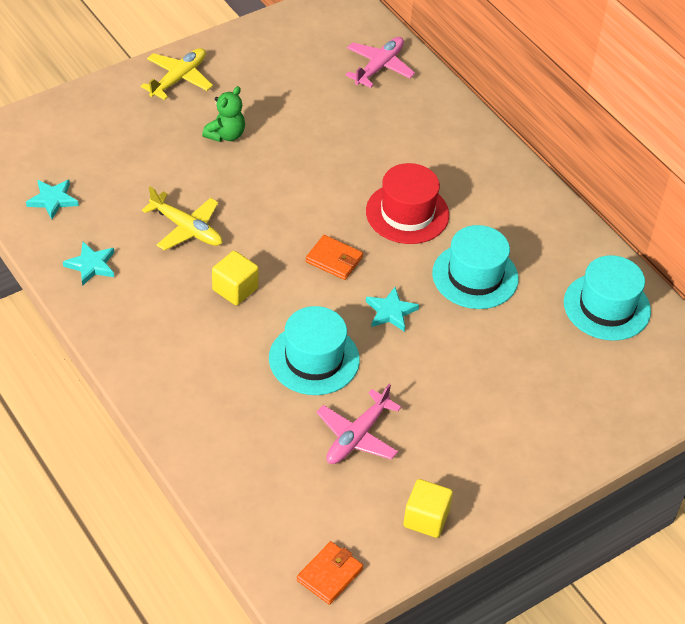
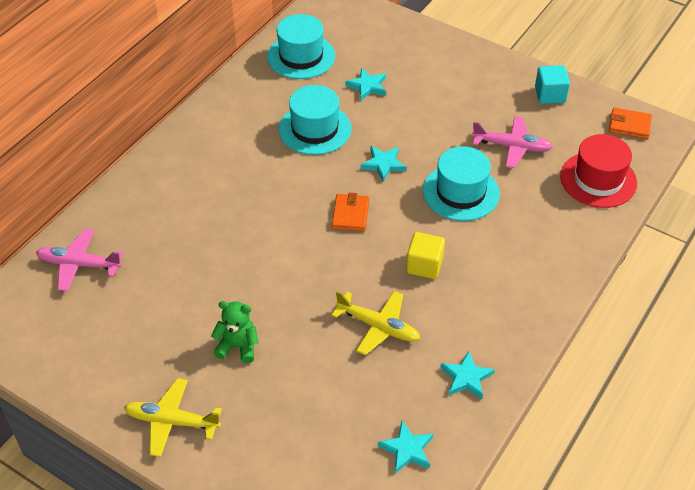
camera: 110 degrees left, 0 degrees up
(186, 228) = (378, 326): yellow plane -> yellow plane turned 105 degrees clockwise
(407, 213) = (269, 187): red hat -> red hat (598, 180)
(426, 518) = (550, 95): yellow cube -> turquoise cube
(525, 346) = (367, 86): none -> turquoise star

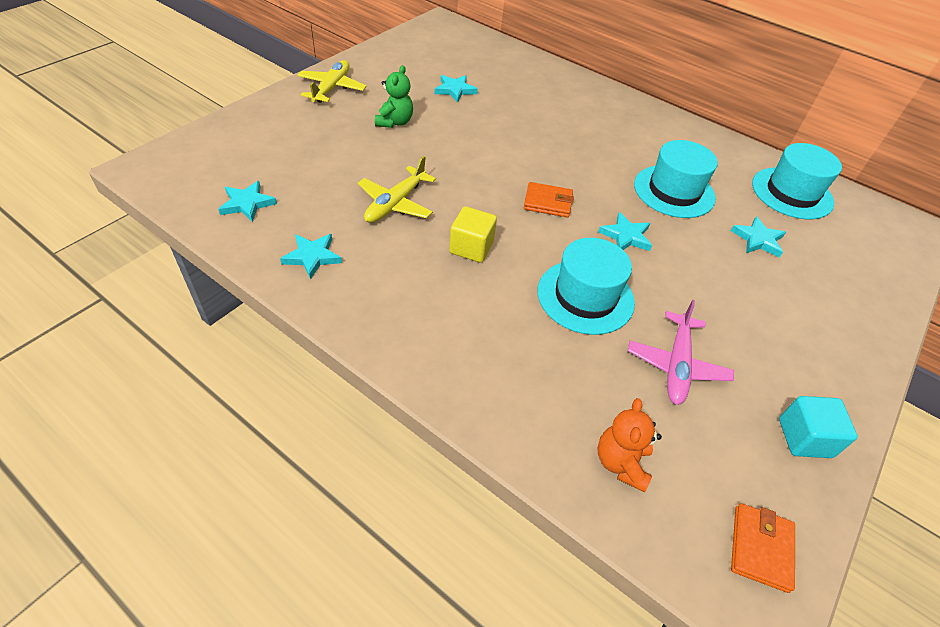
camera: 90 degrees right, 0 degrees up
(79, 264) = (495, 58): pink plane -> none
(161, 298) = (455, 90): none -> turquoise star
(598, 180) = (621, 463): red hat -> orange teddy bear

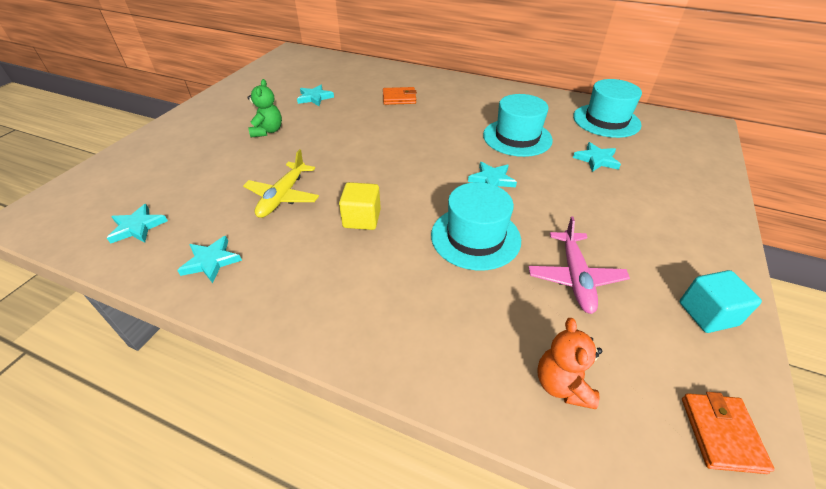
camera: 10 degrees left, 5 degrees down
(332, 88) = (205, 115): yellow plane -> none
(548, 202) = (418, 167): orange wallet -> orange wallet (399, 98)

